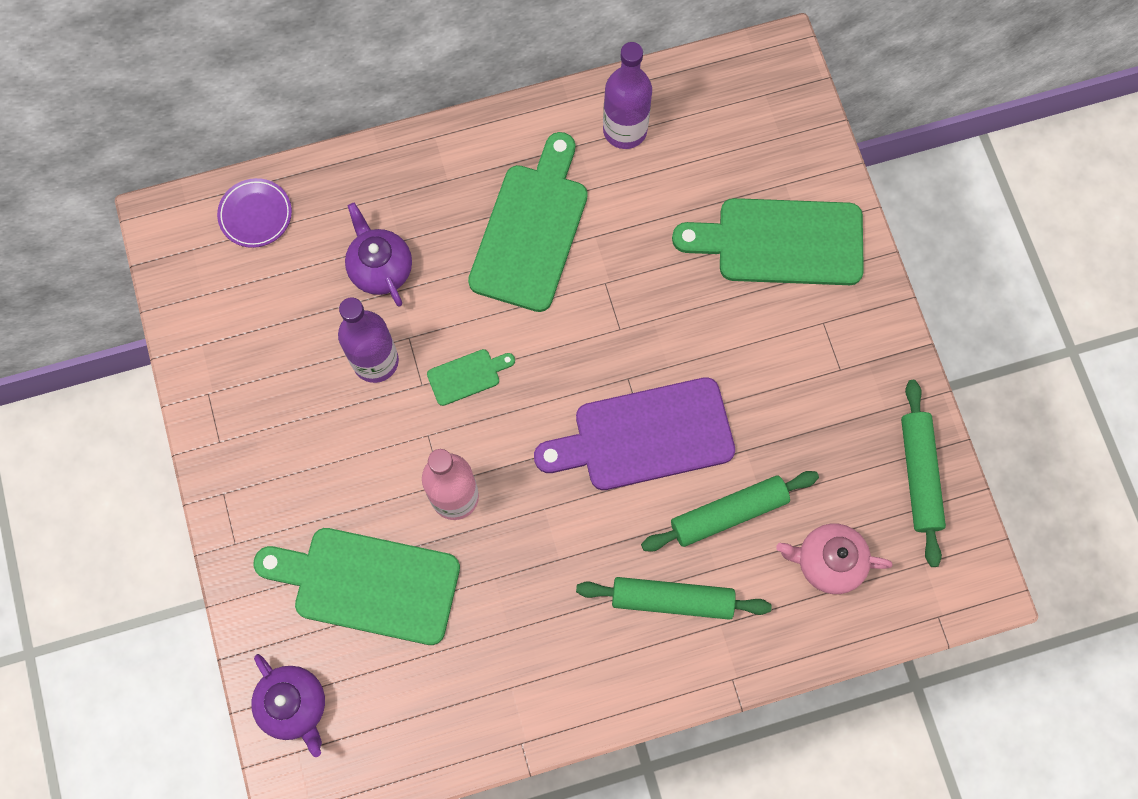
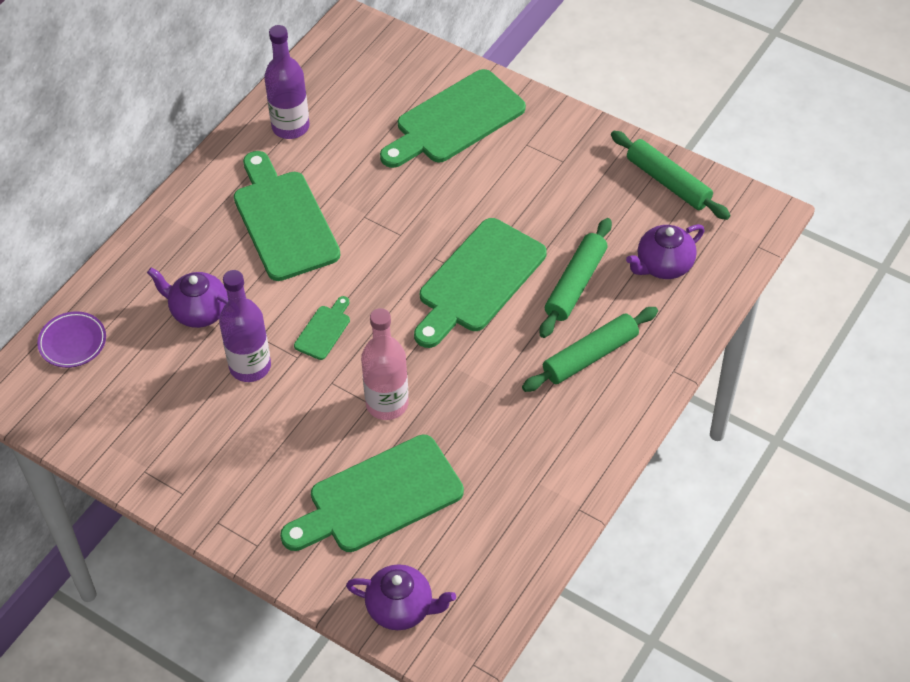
camera: 40 degrees left, 20 degrees down
(645, 436) = (478, 280): purple cutting board -> green cutting board
(827, 562) = (663, 266): pink teapot -> purple teapot

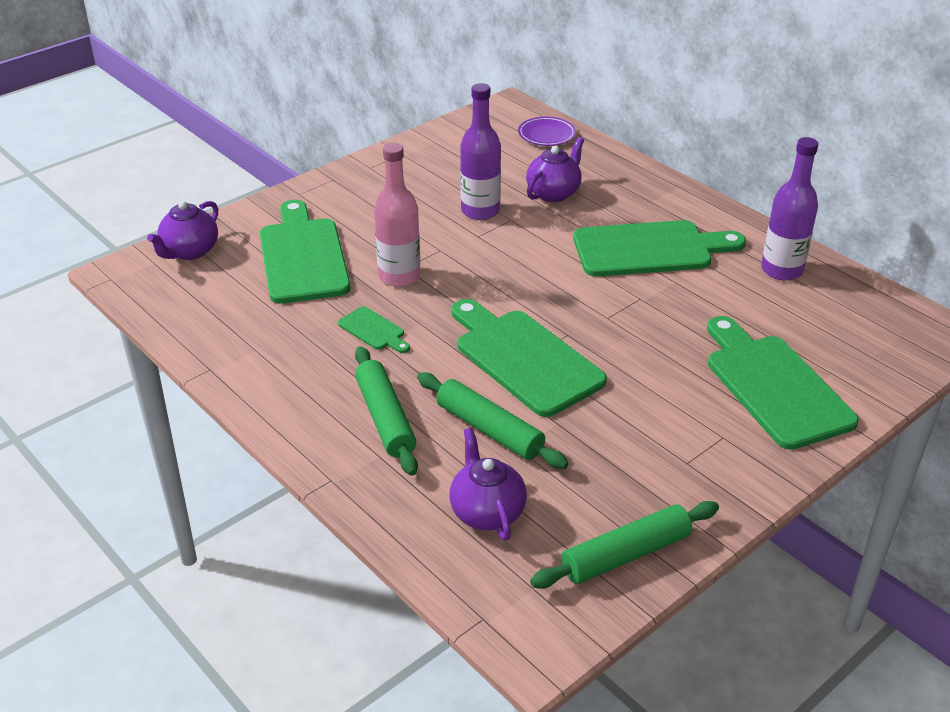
camera: 105 degrees right, 15 degrees down
(324, 330) = (502, 254): green cutting board -> green cutting board (373, 330)

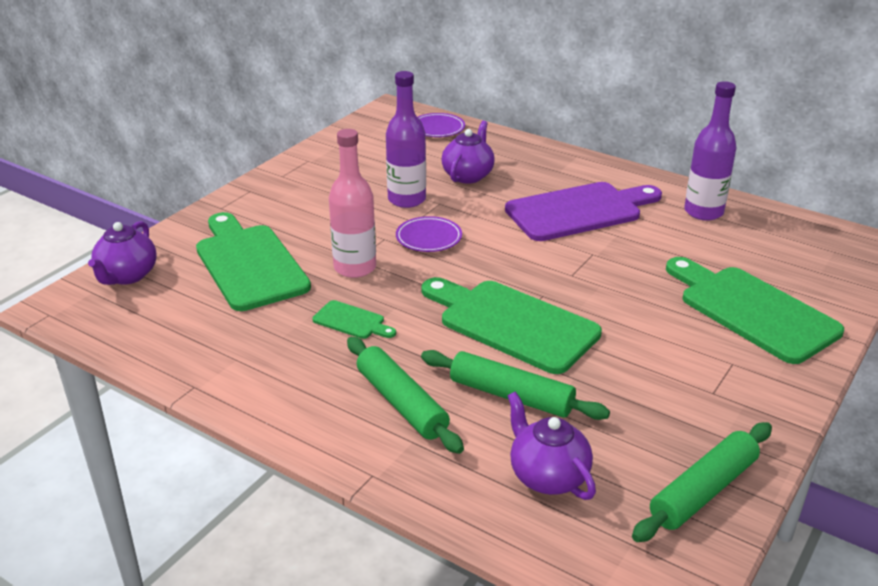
camera: 15 degrees left, 5 degrees down
(483, 256) = (428, 238): none -> purple plate
(649, 249) = (579, 211): green cutting board -> purple cutting board

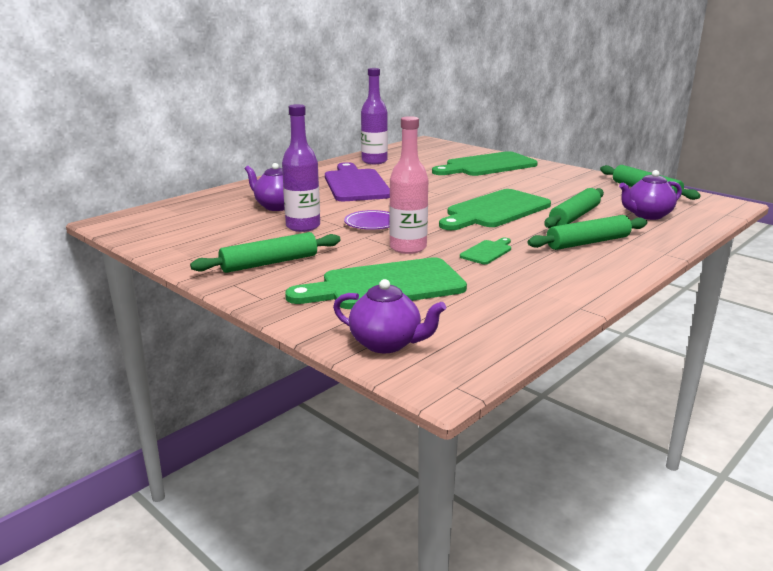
camera: 80 degrees left, 10 degrees down
(300, 198) = (269, 263): none -> green rolling pin
(437, 129) = (177, 209): purple plate -> none

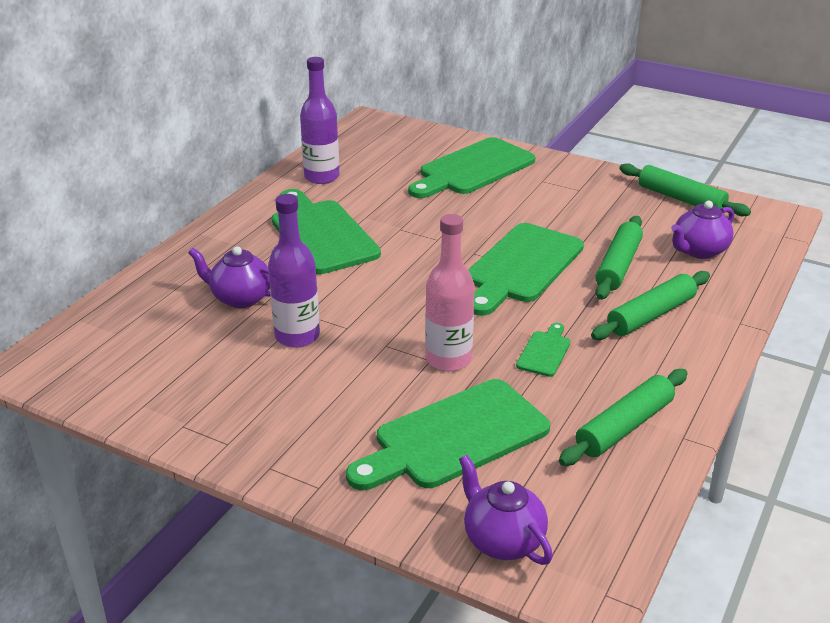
camera: 15 degrees left, 10 degrees up
(269, 263) = (292, 418): green rolling pin -> green rolling pin (624, 426)
(355, 184) = (321, 234): purple cutting board -> green cutting board
(372, 223) = (382, 317): purple plate -> none
(387, 344) = (502, 540): purple teapot -> purple teapot turned 135 degrees counterclockwise

